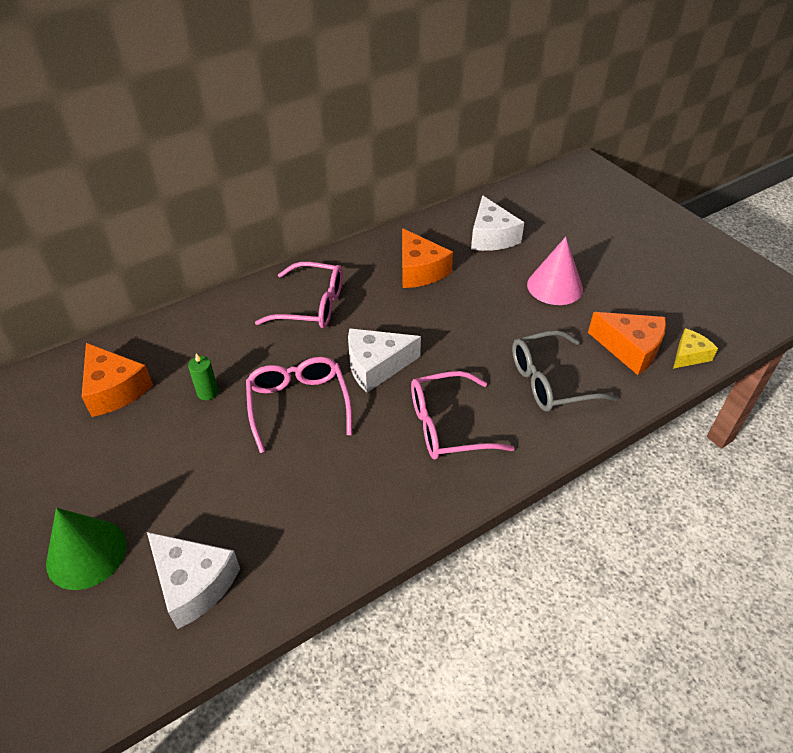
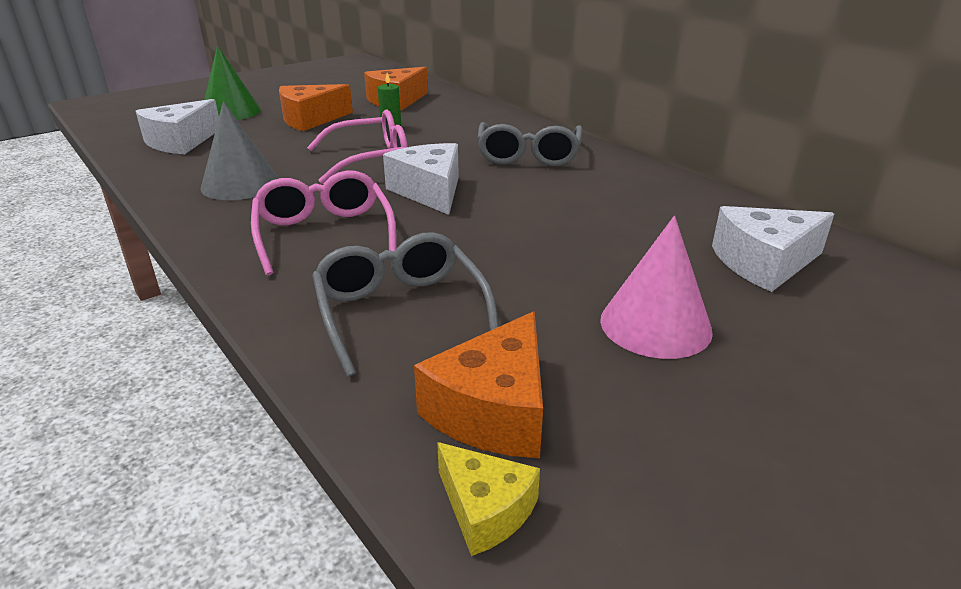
camera: 85 degrees right, 15 degrees down
(312, 305) = (528, 156): pink glasses -> grey glasses
(340, 498) = (240, 184): none -> grey cone
(419, 270) = (630, 209): orange cheese -> orange cheese (310, 119)

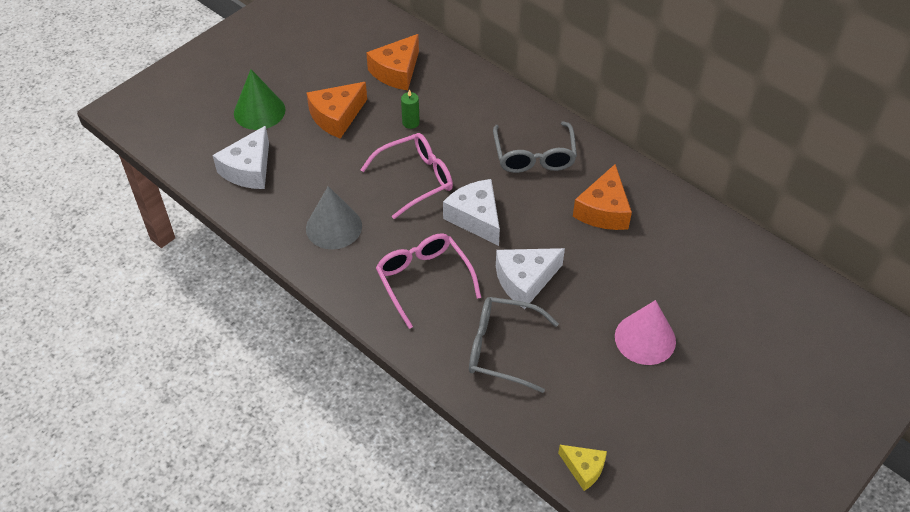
camera: 10 degrees left, 20 degrees up
(400, 311) = (502, 348): grey glasses -> grey glasses turned 45 degrees counterclockwise
(493, 410) = (573, 413): orange cheese -> orange cheese (603, 210)
(764, 263) = (705, 272): white cheese -> white cheese (525, 281)

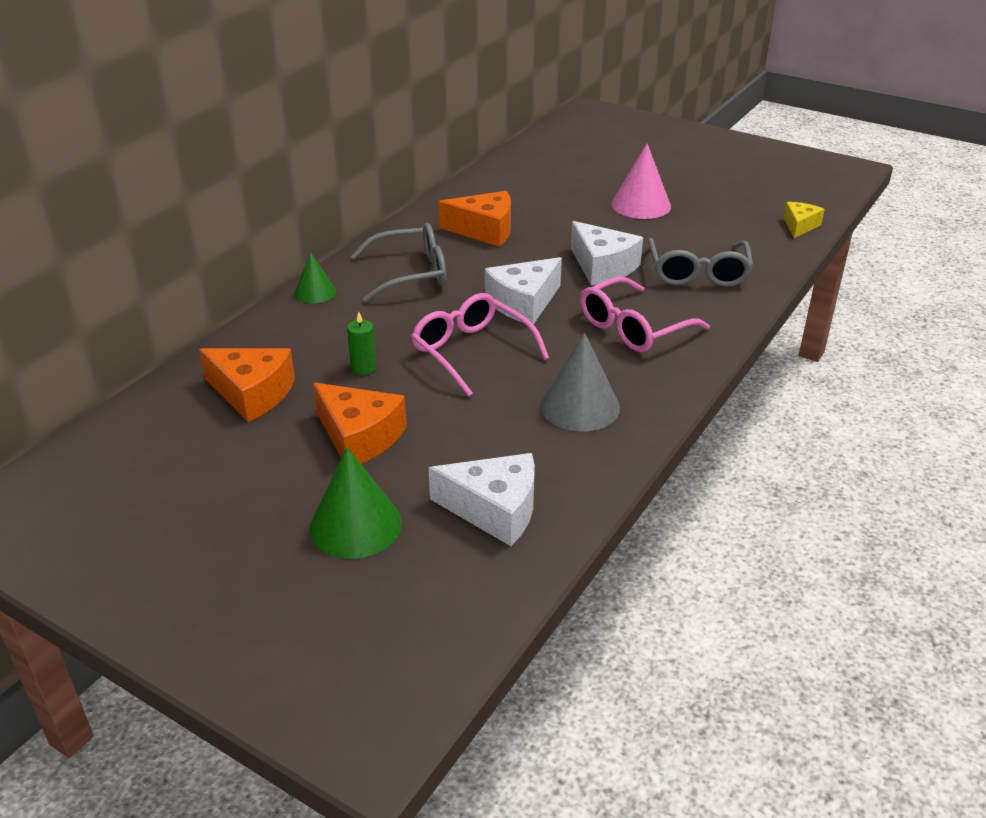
camera: 100 degrees left, 15 degrees down
(516, 102) = (315, 292): none -> green cone

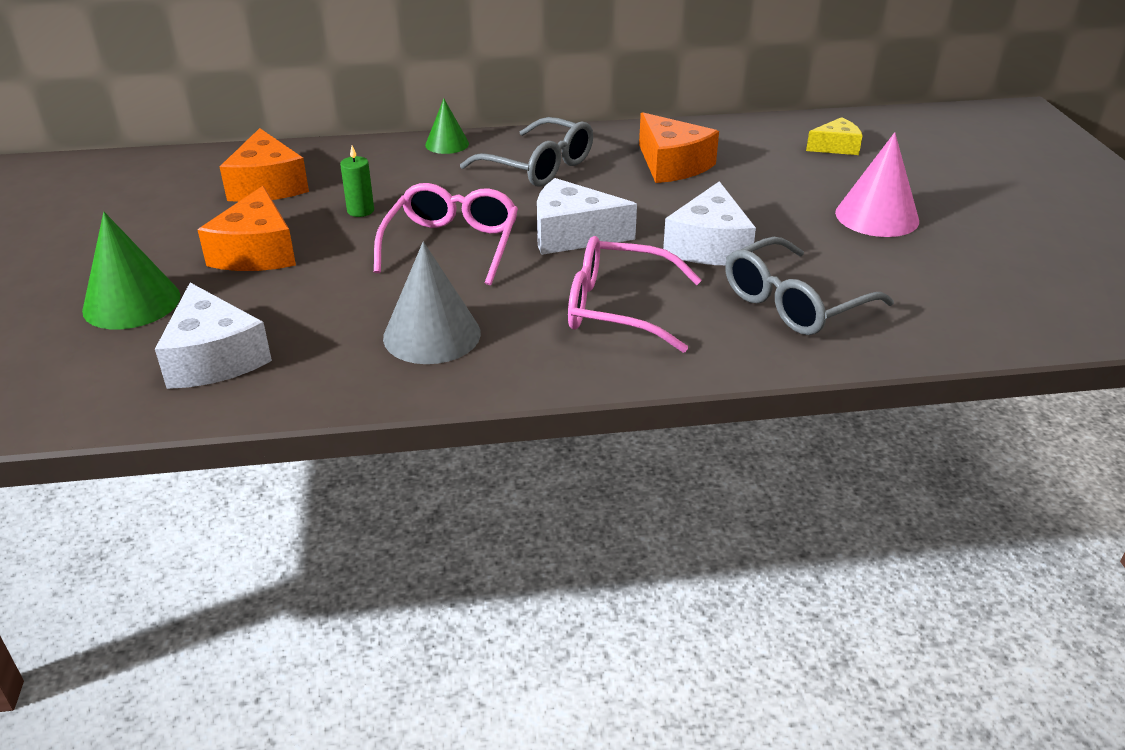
camera: 50 degrees right, 0 degrees up
(799, 226) = (1032, 328): yellow cheese -> yellow cheese (836, 147)

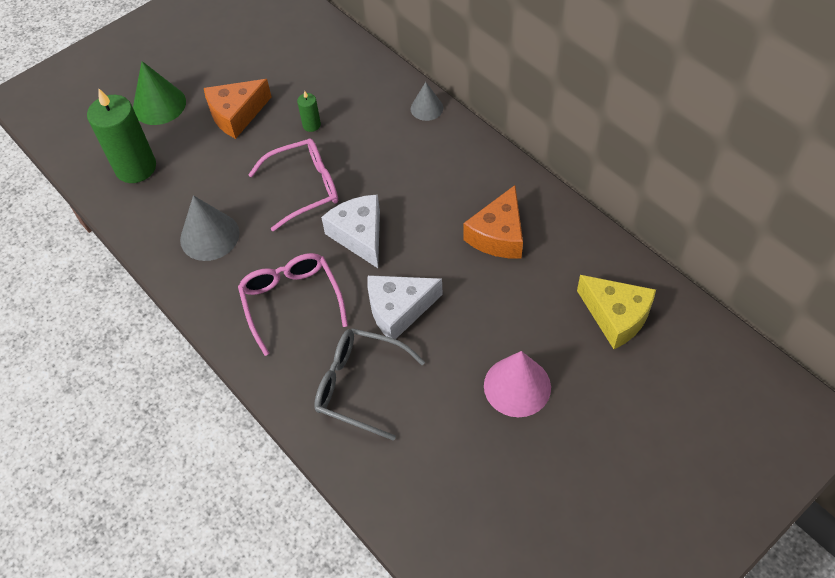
camera: 60 degrees right, 20 degrees up
(214, 358) = (136, 167): white cheese -> green candle
(267, 185) = (307, 68): orange cheese -> none
(447, 144) = (426, 108): green cone -> grey cone
(539, 166) = (435, 169): grey glasses -> none
(836, 147) = (616, 316): yellow cheese -> yellow cheese, size x1.64

